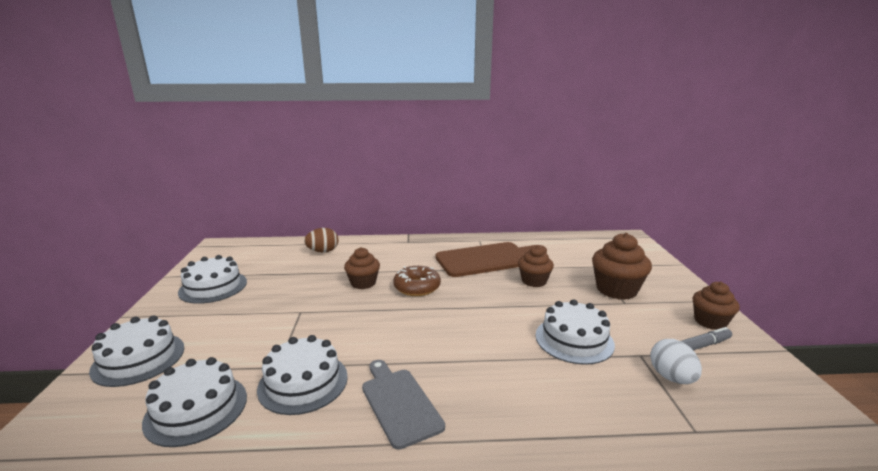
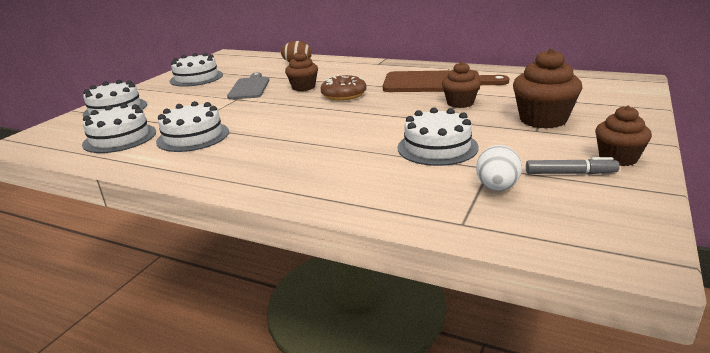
camera: 30 degrees right, 5 degrees up
(399, 403) = (241, 158): grey cutting board -> grey cutting board (250, 87)

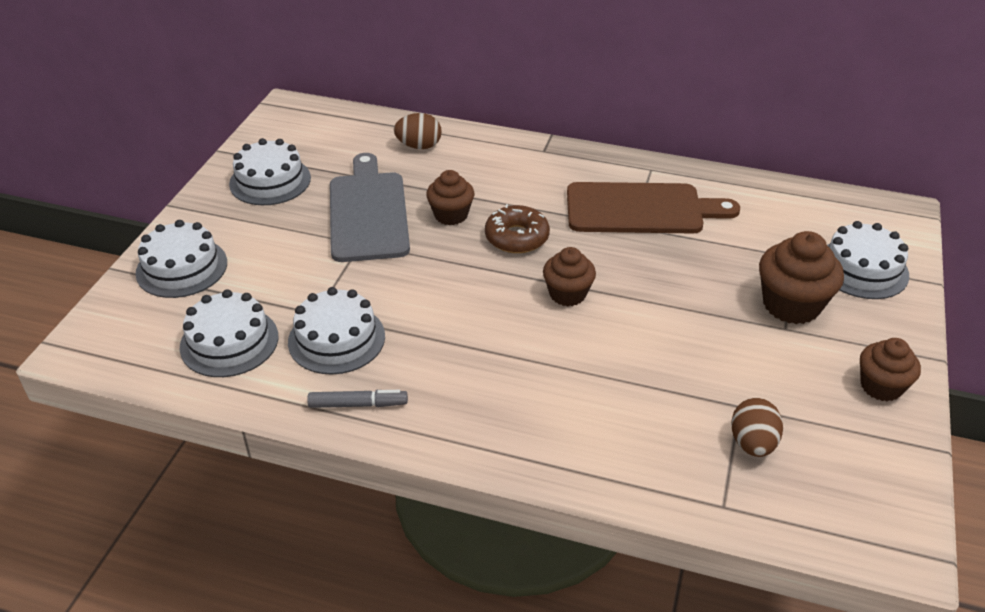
camera: 10 degrees left, 15 degrees up
(250, 87) = (368, 212): grey cutting board -> grey cutting board, size x1.54
(437, 147) = (670, 365): white cake -> white cake (862, 269)
(460, 103) = (682, 263): brown cupcake -> brown cupcake (567, 294)
(497, 188) = (752, 443): white egg -> brown egg
(570, 173) = (830, 415): grey marker -> grey marker (358, 404)

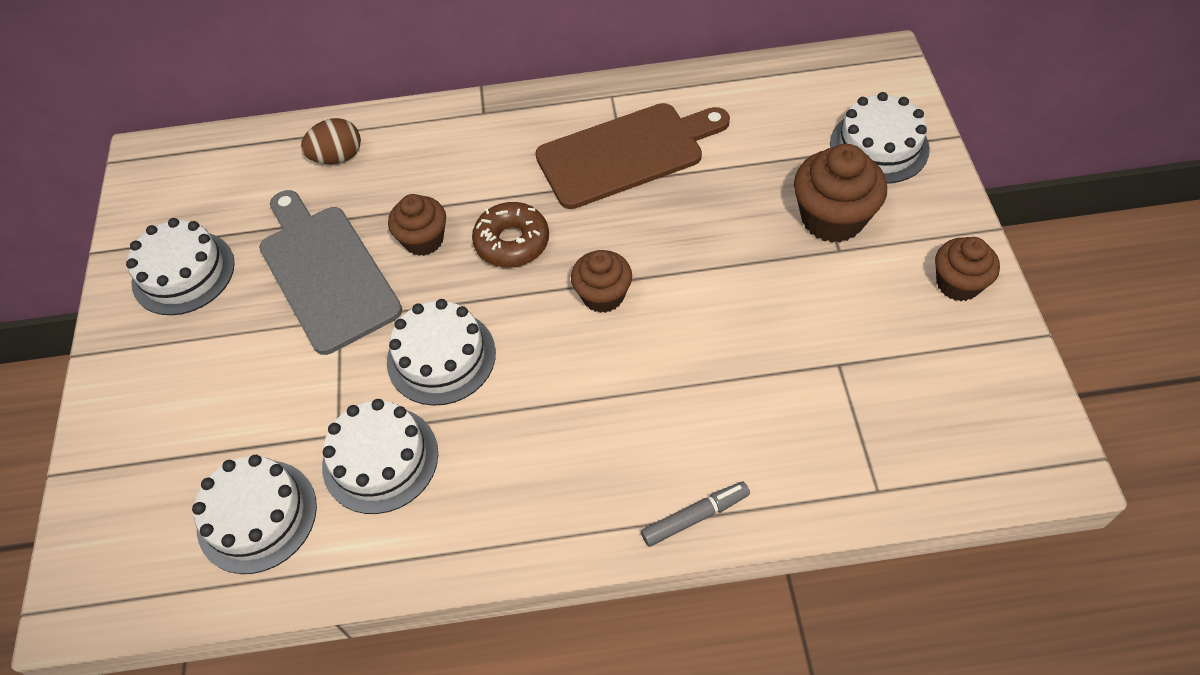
camera: 20 degrees left, 15 degrees up
(182, 267) = (141, 438): white cake -> white cake (441, 357)
(358, 404) = (449, 534): grey marker -> grey marker (695, 517)
(752, 443) = (871, 404): brown egg -> none

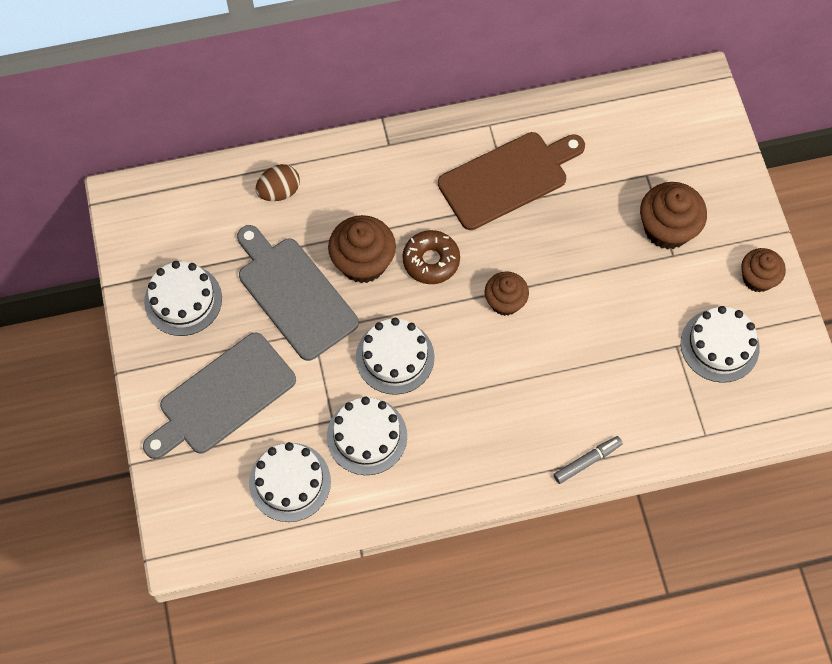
camera: 10 degrees left, 10 degrees up
(197, 394) = (222, 397): none -> grey cutting board
(423, 240) = (363, 262): brown cupcake -> brown cupcake, size x1.53
(879, 146) = (699, 164): white cake -> white cake (719, 345)

